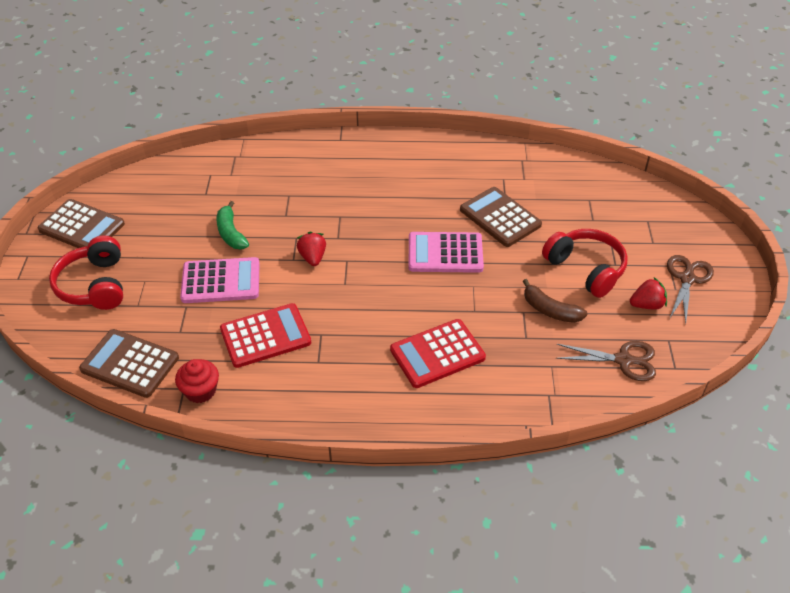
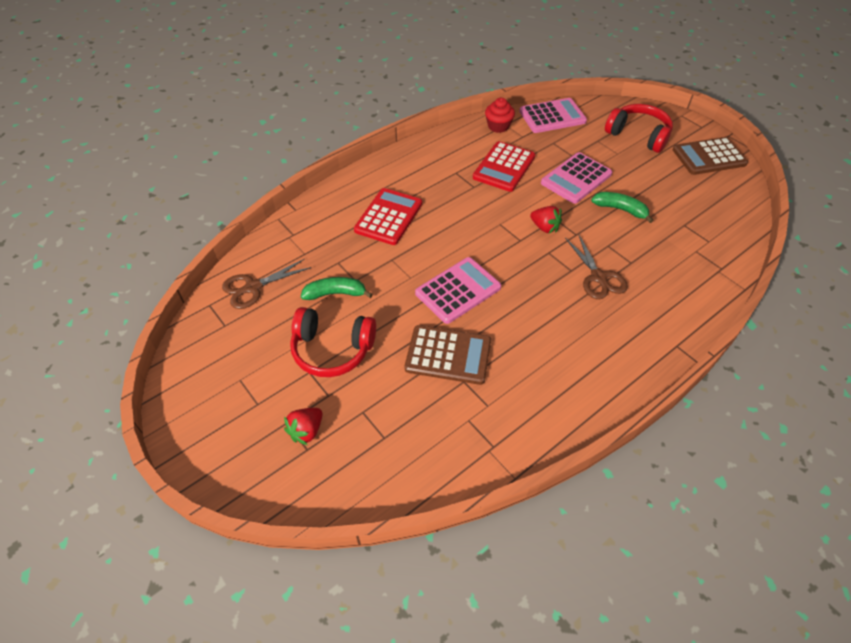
camera: 140 degrees right, 5 degrees up
(130, 364) = (552, 116): brown calculator -> pink calculator
(550, 310) = (335, 293): brown banana -> green banana
(646, 305) = (258, 346): red strawberry -> red strawberry (306, 431)
(687, 279) = (233, 398): brown scissors -> brown scissors (598, 277)

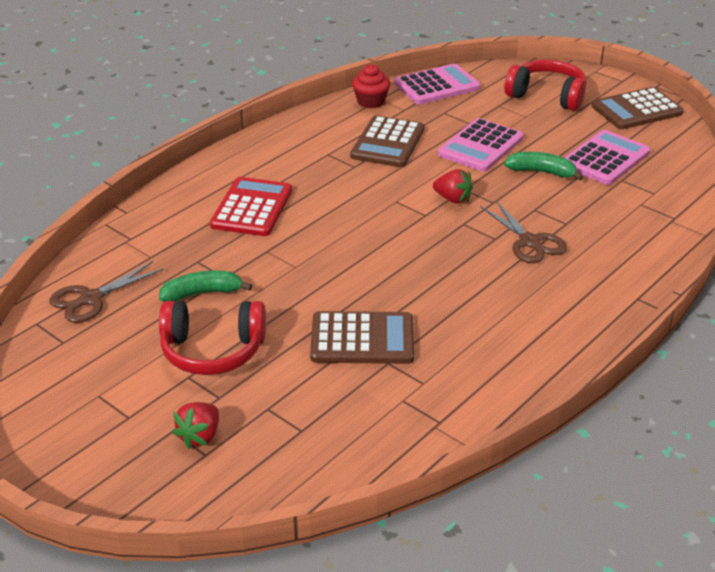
camera: 10 degrees left, 15 degrees down
(458, 290) = (359, 273): pink calculator -> pink calculator (605, 159)
(504, 167) = (388, 143): red calculator -> brown calculator

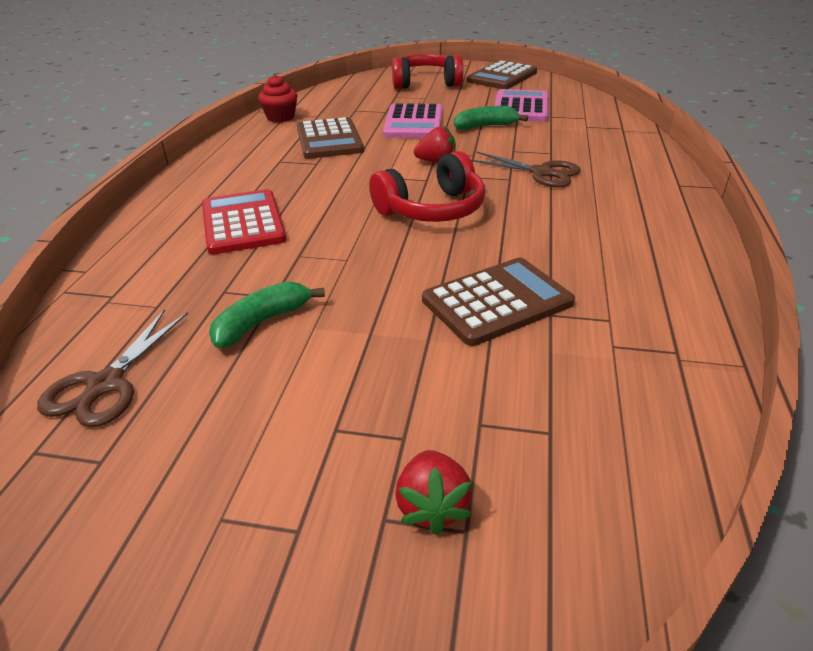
camera: 30 degrees left, 0 degrees up
(213, 350) = (338, 382): red headphones -> red headphones (432, 209)
(436, 86) = (328, 96): pink calculator -> none

